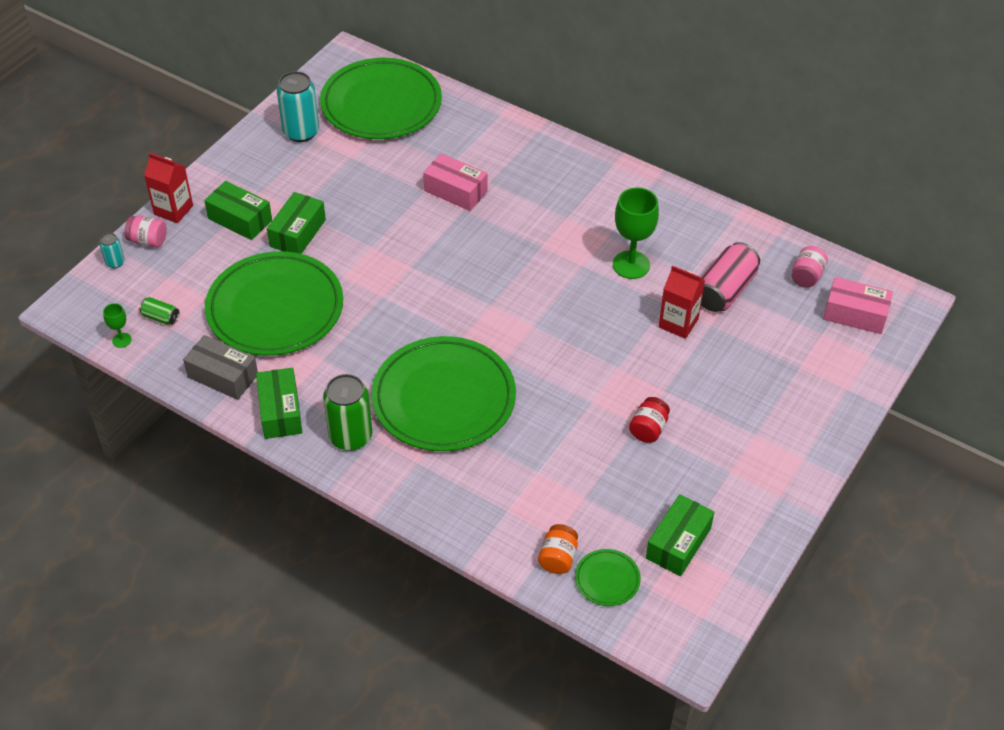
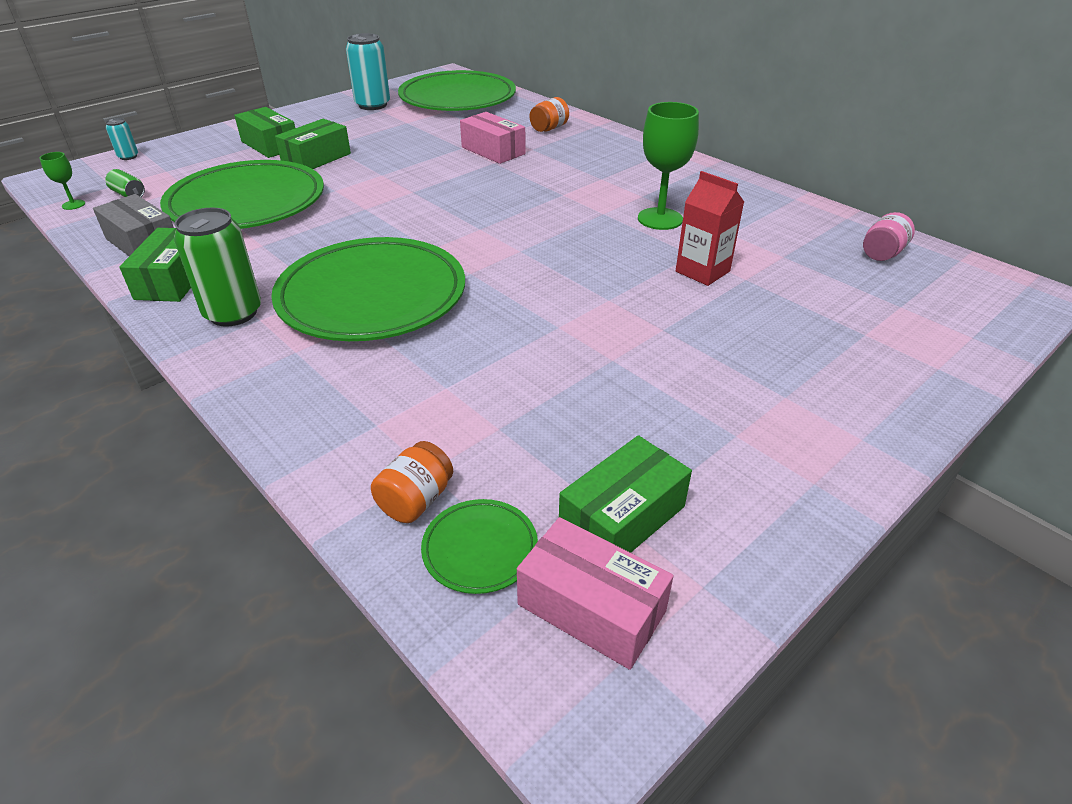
camera: 15 degrees right, 10 degrees down
(148, 241) = (173, 148): pink jar -> none
(173, 210) = (216, 134): red carton -> none
(493, 145) = (549, 128): none -> orange jar
(648, 429) = (625, 366): red jar -> none
(724, 290) = (771, 252): pink can -> none
(855, 314) = (949, 294): pink box -> pink box (591, 607)

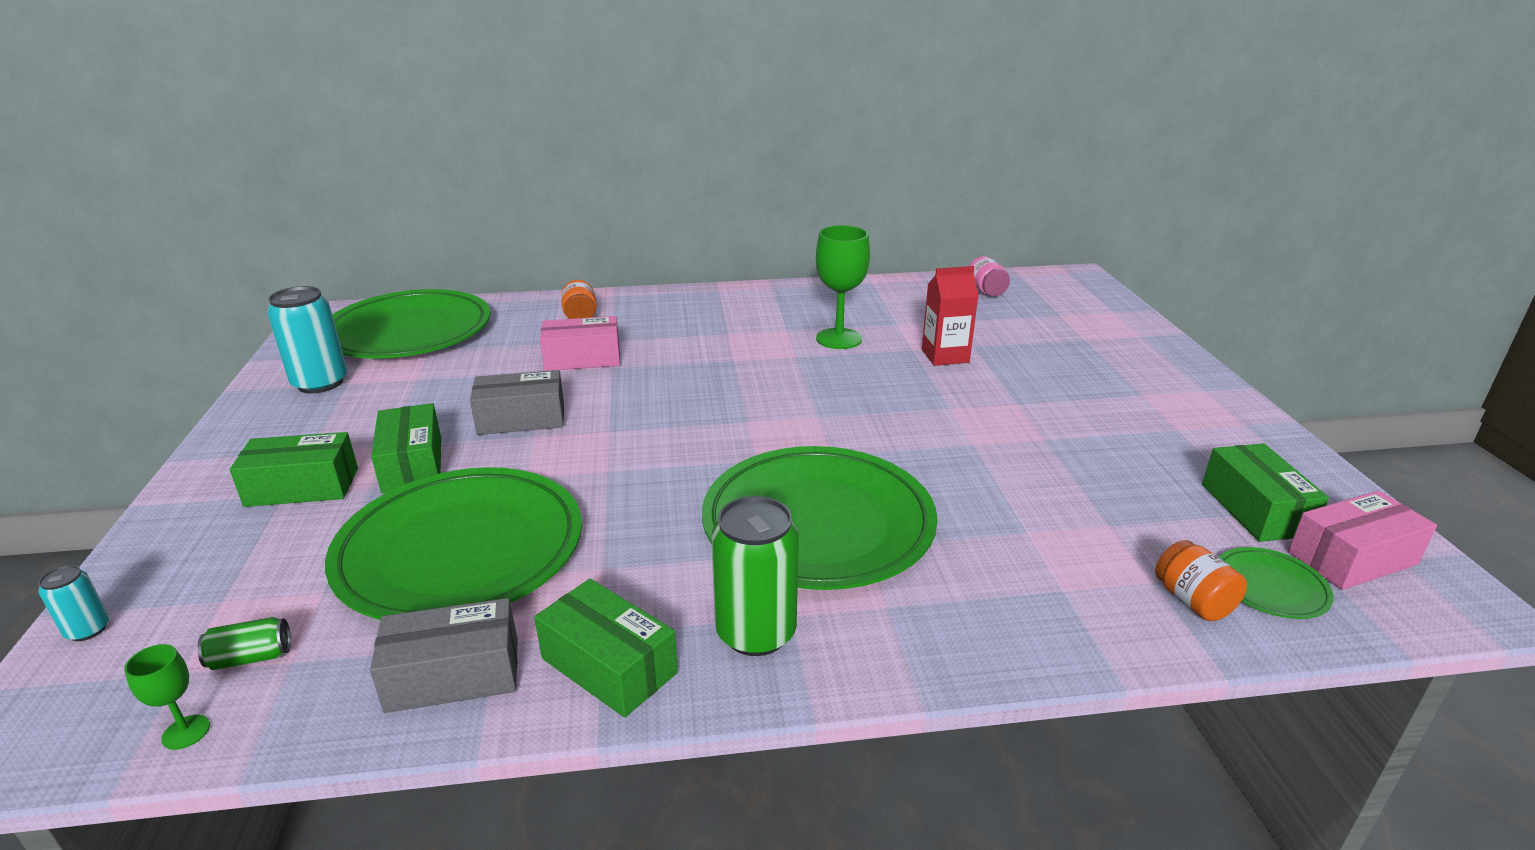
camera: 55 degrees left, 10 degrees down
(396, 164) = (521, 418): none -> grey box

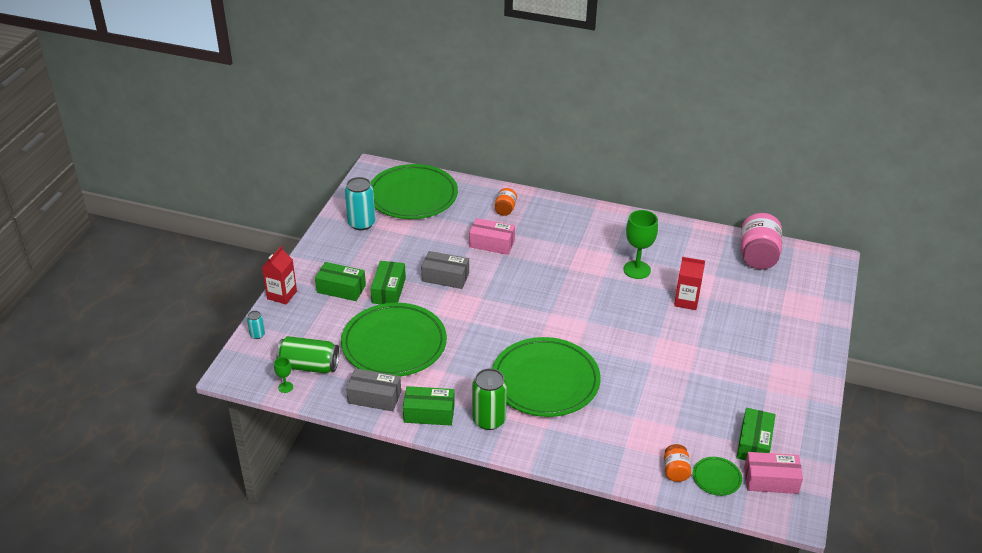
camera: 25 degrees right, 10 degrees up
(153, 532) = (282, 295): none -> red carton
(251, 658) = (309, 366): green can -> green can, size x2.04
(609, 665) = (429, 413): green box -> green box turned 60 degrees counterclockwise
(986, 291) = (758, 256): pink jar -> pink jar, size x1.92

